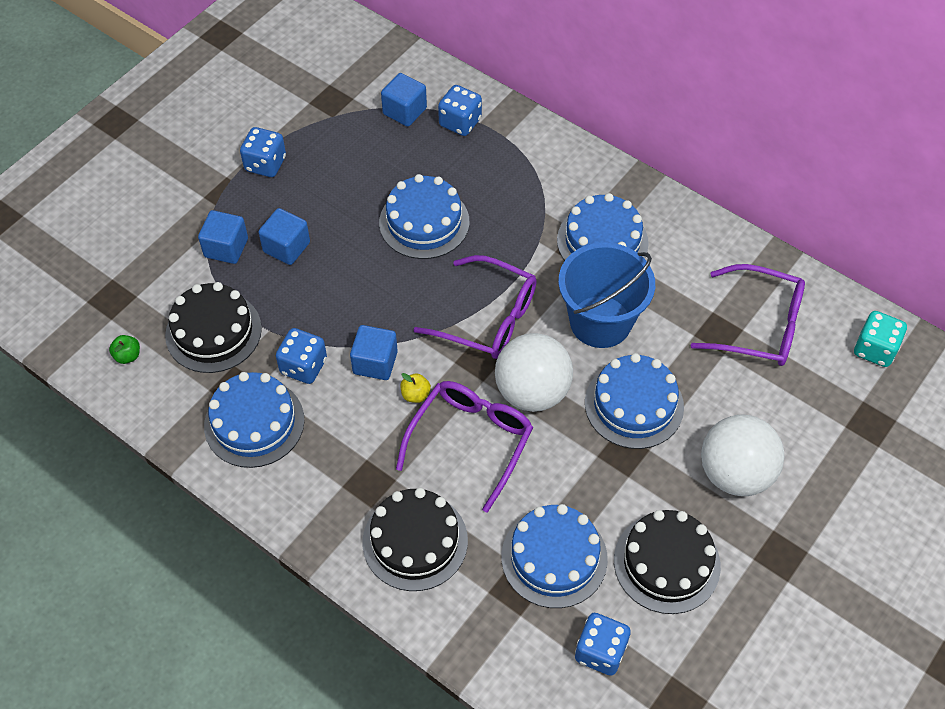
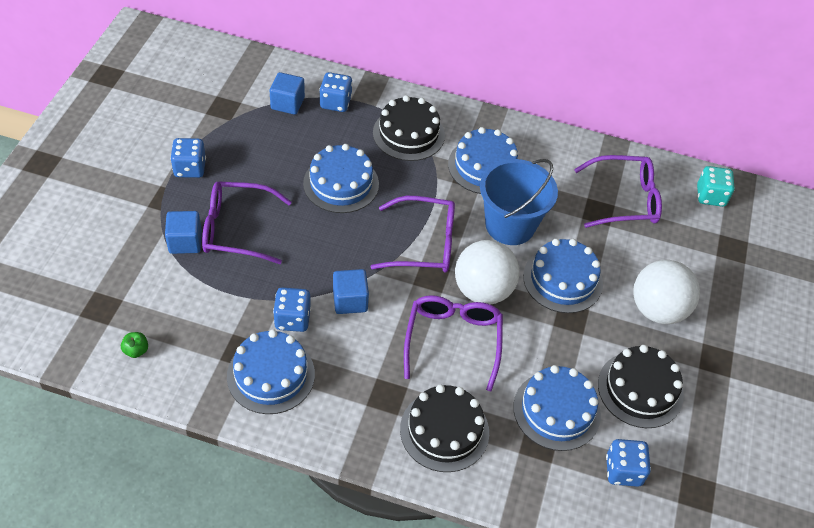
camera: 25 degrees left, 5 degrees down
(213, 332) = (203, 311): black cake -> black cake (408, 134)
(286, 247) = (236, 229): blue cube -> purple glasses
(415, 395) = (393, 317): yellow apple -> none

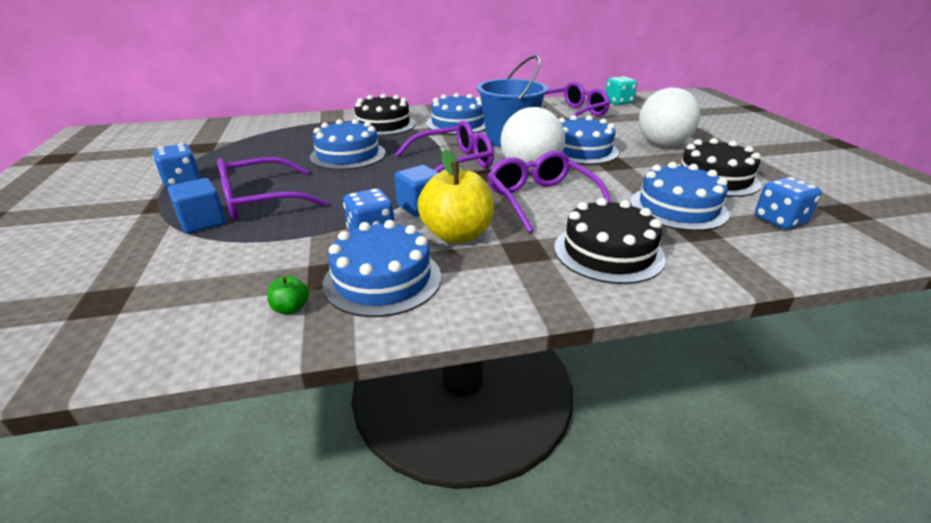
camera: 25 degrees left, 20 degrees down
(136, 350) = (176, 321): green apple -> green apple (291, 308)
(287, 103) = (264, 134): blue cube -> none
(335, 103) = (308, 125): blue dice -> none
(352, 352) = (457, 235): none -> yellow apple

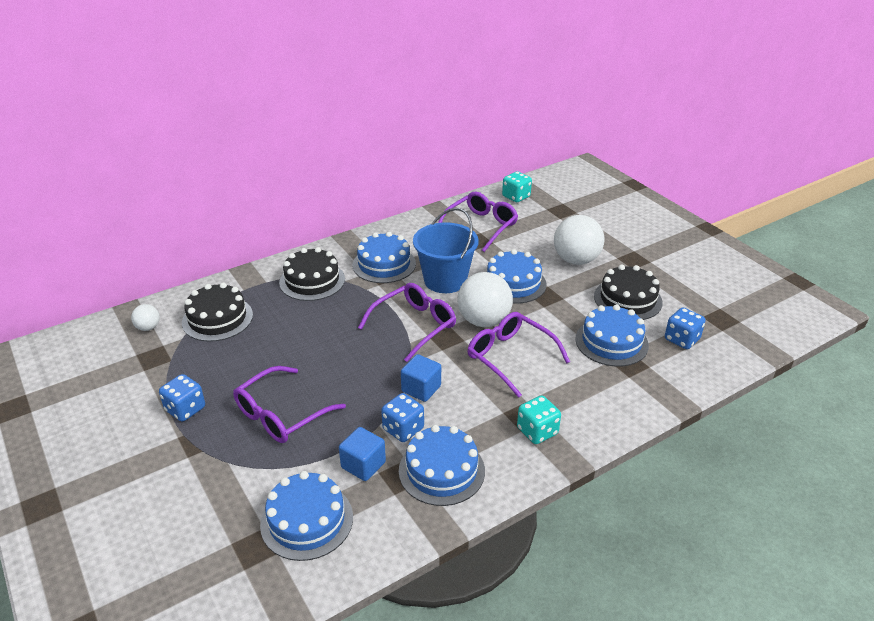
camera: 20 degrees left, 5 degrees up
(203, 222) = (254, 452): blue cube -> blue cube (363, 465)
(219, 131) = (148, 327): none -> white ball
(291, 308) = (397, 513): green apple -> none
(348, 155) = (312, 336): blue cake -> blue cake (307, 520)
(457, 235) = (467, 413): yellow apple -> none
(533, 268) = (537, 431): none -> turquoise dice
(608, 252) = (580, 402): black cake -> black cake (217, 318)

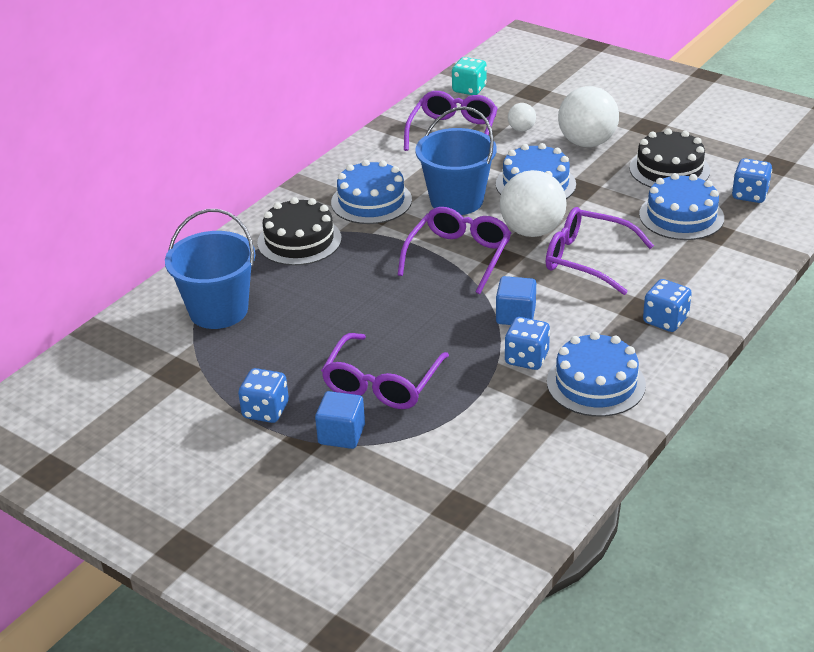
camera: 20 degrees left, 0 degrees up
(148, 327) = (139, 343): white ball -> white ball (521, 129)
(217, 318) = (218, 310): black cake -> blue bucket
(307, 520) = (493, 468): blue cake -> none
(363, 465) = (511, 403): blue cube -> blue cube (341, 434)
(537, 431) = (665, 320): turquoise dice -> blue dice

